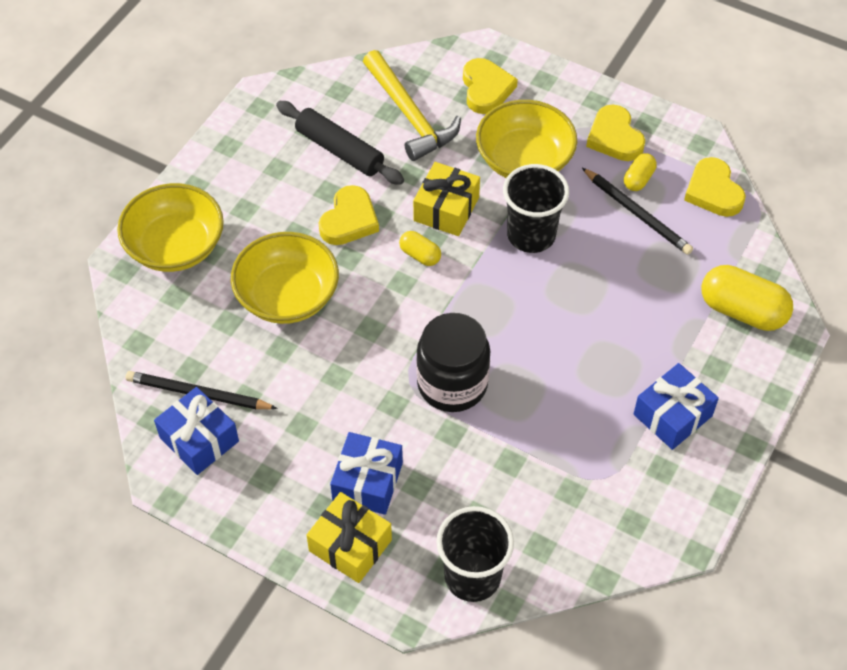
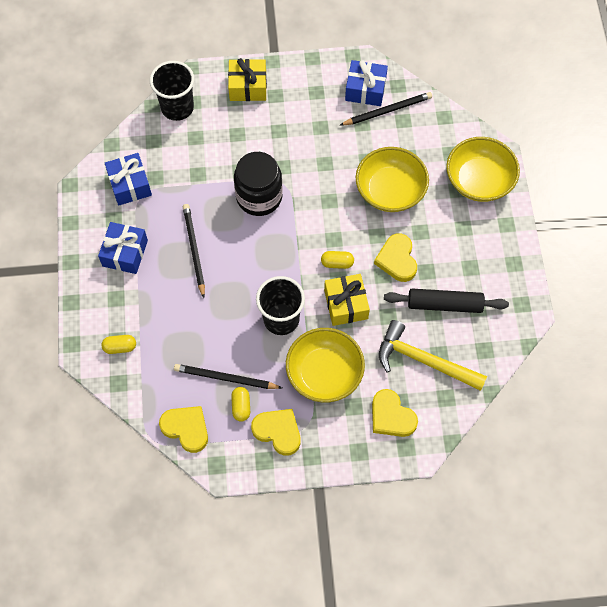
camera: 145 degrees right, 10 degrees up
(367, 482) = (263, 120): blue gift -> blue gift (130, 185)
(581, 368) = (194, 250): none -> black pencil
(742, 311) = (120, 347): yellow capsule -> yellow capsule, size x0.52

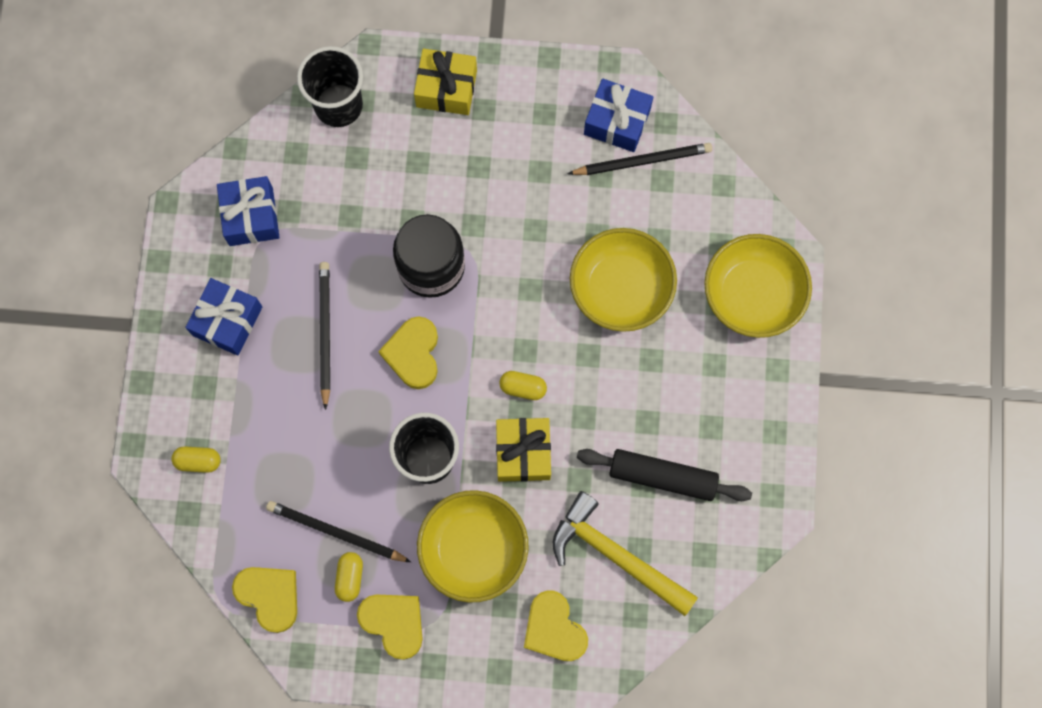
camera: 10 degrees right, 10 degrees up
(397, 259) = (609, 397): yellow heart -> yellow heart (413, 354)

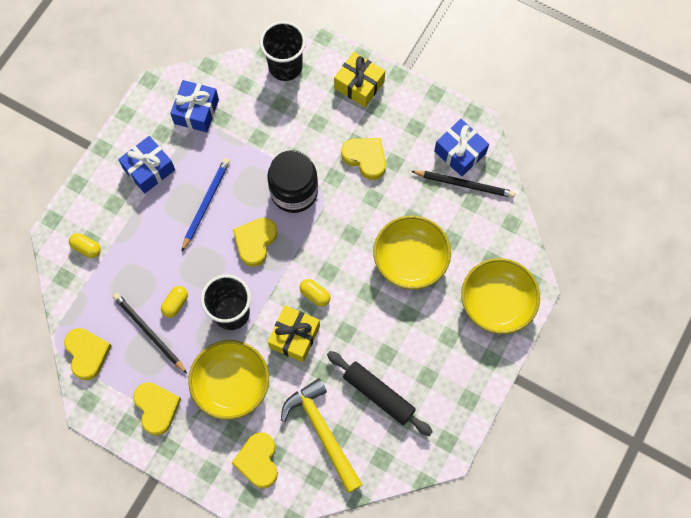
camera: 25 degrees right, 5 degrees down
(325, 333) = (206, 203): black pencil -> blue pencil
(350, 577) = (143, 365): yellow capsule -> yellow capsule (175, 304)
(501, 182) = (365, 158): none -> yellow heart

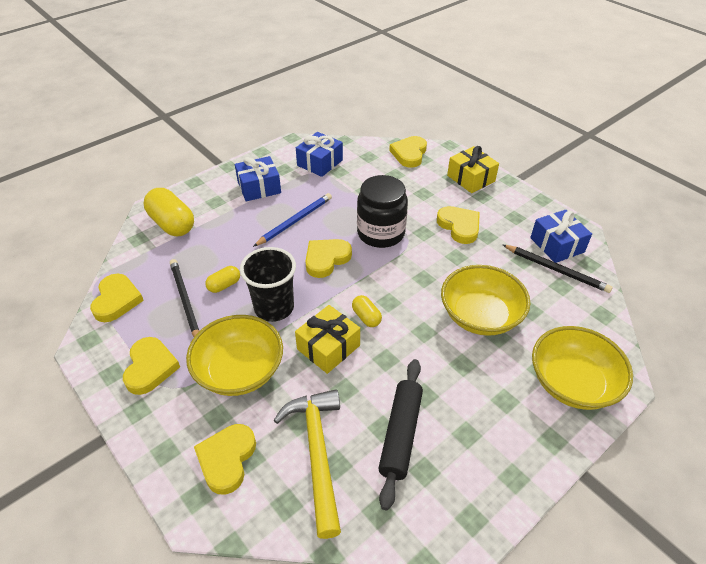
camera: 20 degrees right, 25 degrees down
(86, 248) = (172, 224): yellow capsule -> yellow capsule, size x1.94
(285, 67) = (409, 154): black cup -> yellow heart
(378, 394) = (401, 434): black rolling pin -> black rolling pin turned 45 degrees clockwise

